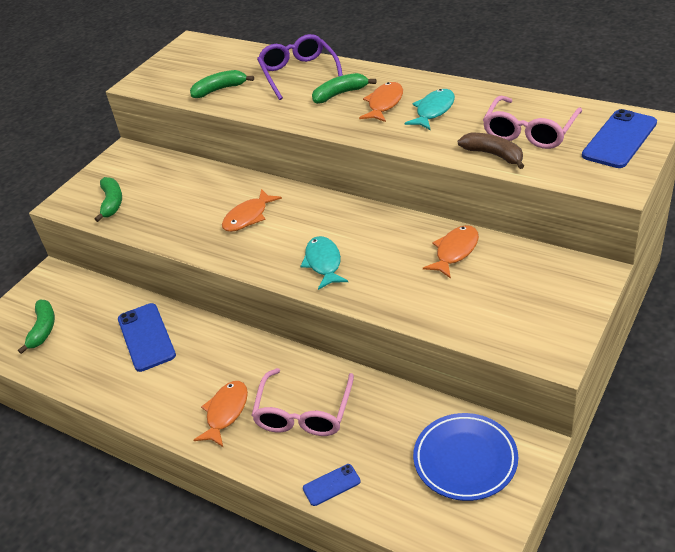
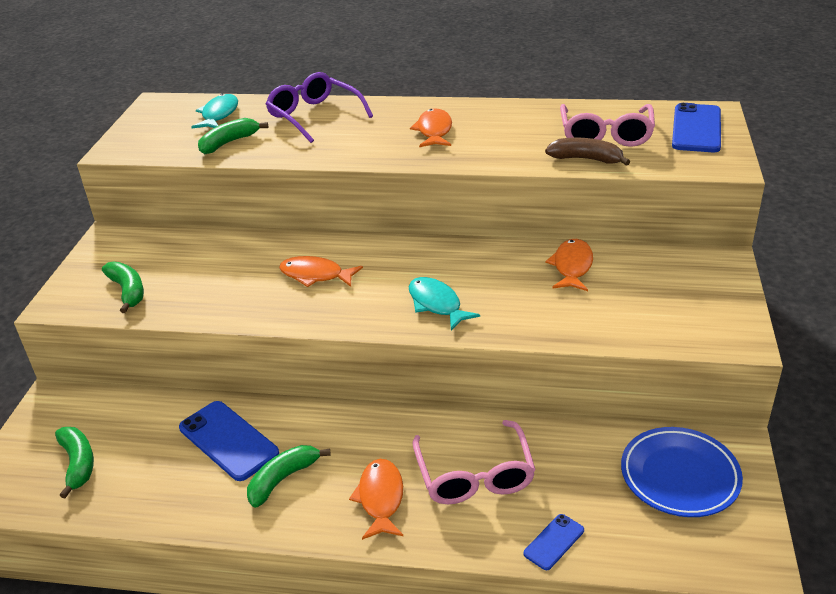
camera: 25 degrees left, 5 degrees down
(248, 217) = (315, 275): orange fish -> orange fish turned 90 degrees clockwise
(340, 94) = (377, 128): green banana -> green banana (283, 479)
(433, 111) = (492, 130): turquoise fish -> turquoise fish (219, 115)

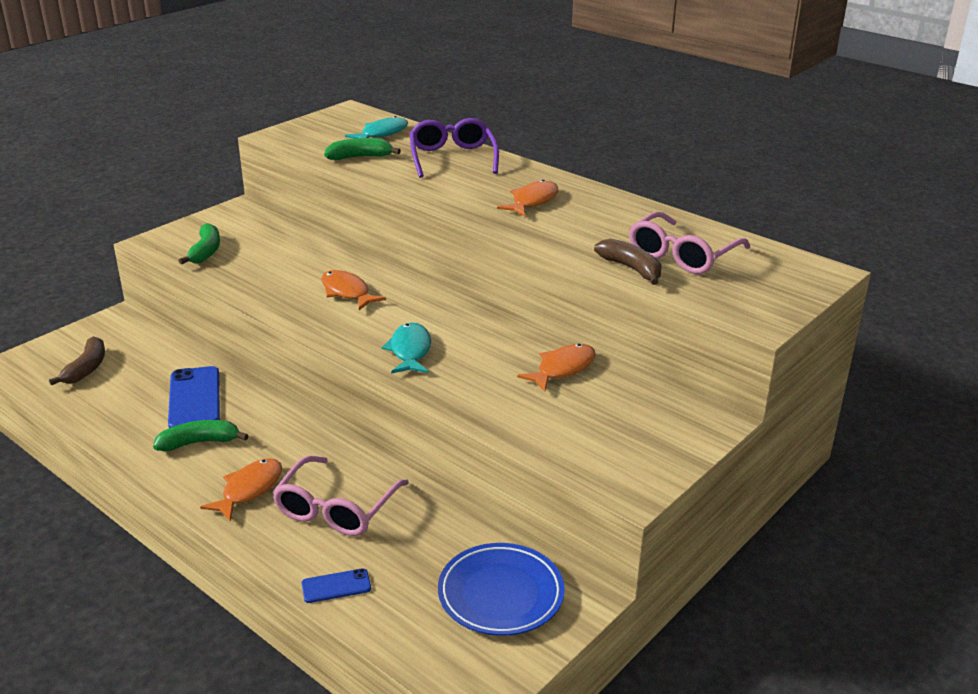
camera: 30 degrees right, 5 degrees down
(78, 464) = (86, 368): green banana -> brown banana
(696, 129) = (781, 280): blue phone -> none

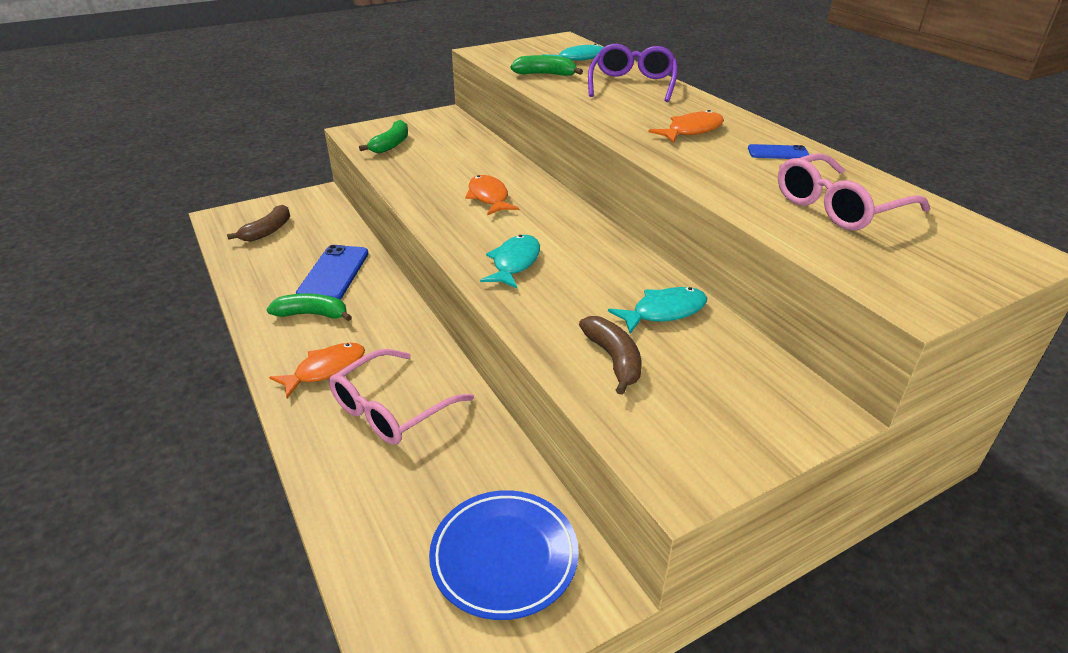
camera: 20 degrees right, 5 degrees up
(336, 586) = (343, 496): blue phone -> blue phone (778, 153)
(562, 369) = (664, 312): orange fish -> turquoise fish
(631, 269) = (769, 212): brown banana -> brown banana (614, 359)

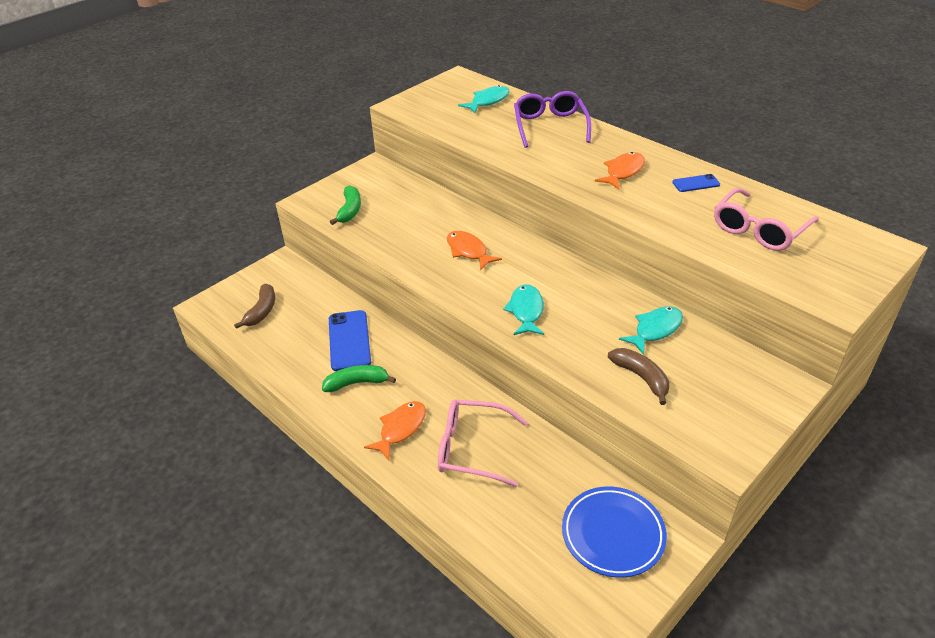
camera: 15 degrees left, 5 degrees up
(391, 409) = (471, 448): pink glasses -> pink glasses turned 75 degrees clockwise
(545, 74) = (472, 126): green banana -> none

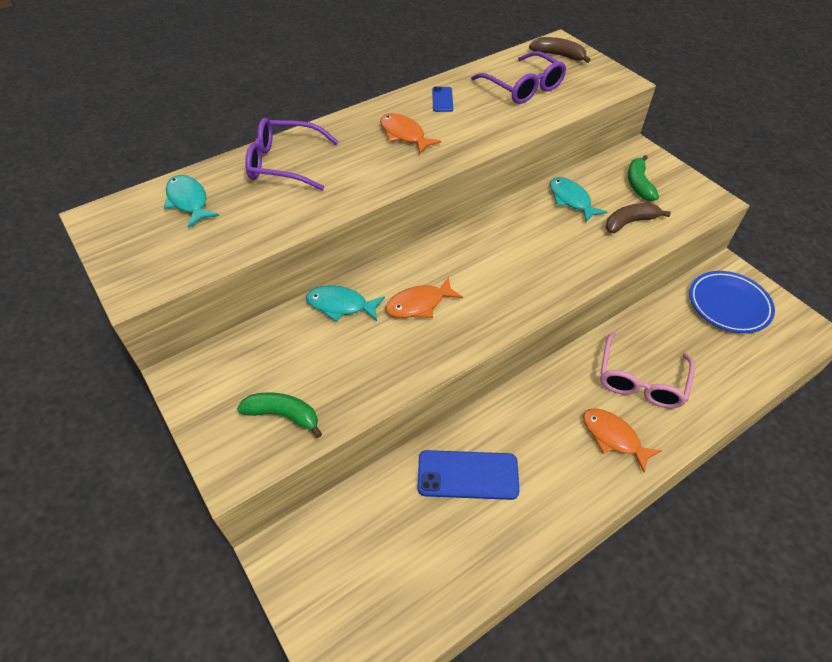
camera: 80 degrees left, 10 degrees up
(262, 311) = (382, 585): brown banana -> brown banana (558, 55)
(357, 383) = (541, 473): green banana -> green banana (638, 184)
(526, 311) = (532, 276): turquoise fish -> turquoise fish (341, 305)
(759, 230) = (523, 87): pink glasses -> purple glasses

